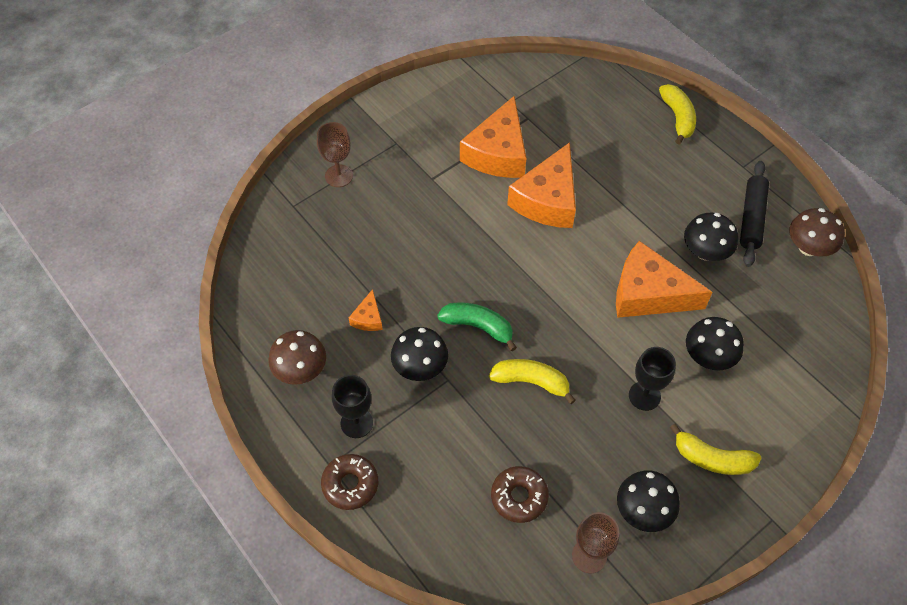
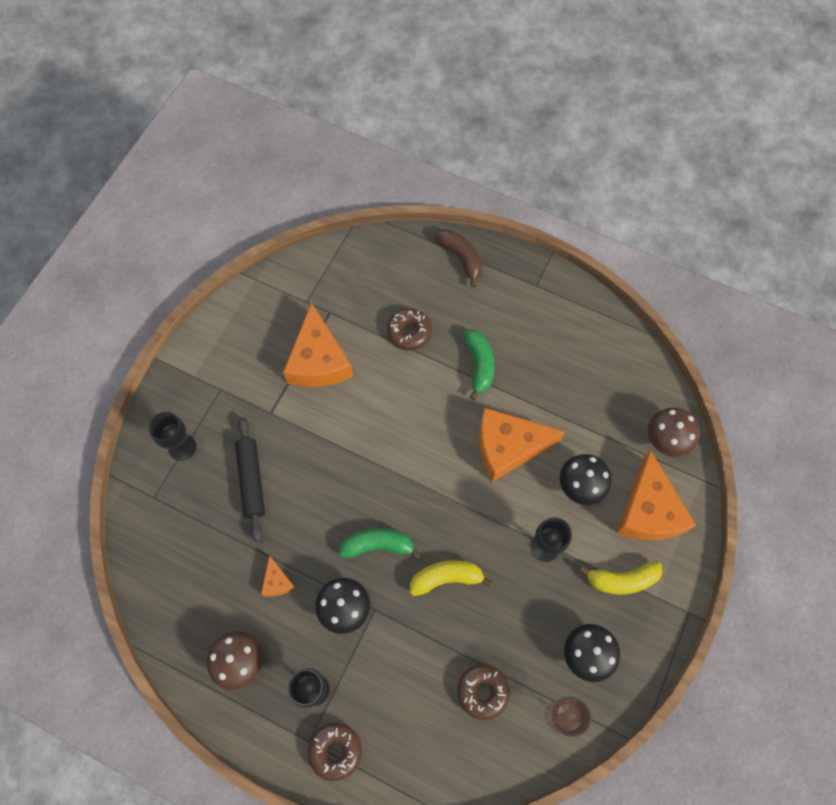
camera: 25 degrees left, 10 degrees up
(339, 176) = (182, 447): brown goblet -> black goblet
(547, 200) = (383, 390): orange cheese -> orange cheese (648, 510)
(596, 161) = (409, 332): none -> brown donut
(652, 213) = (479, 365): none -> green banana
(677, 117) = (461, 258): yellow banana -> brown banana
(705, 251) = (538, 384): black mushroom -> none
(751, 218) = (563, 334): black rolling pin -> black rolling pin (251, 480)
(808, 247) = (620, 343): brown mushroom -> brown mushroom (667, 439)

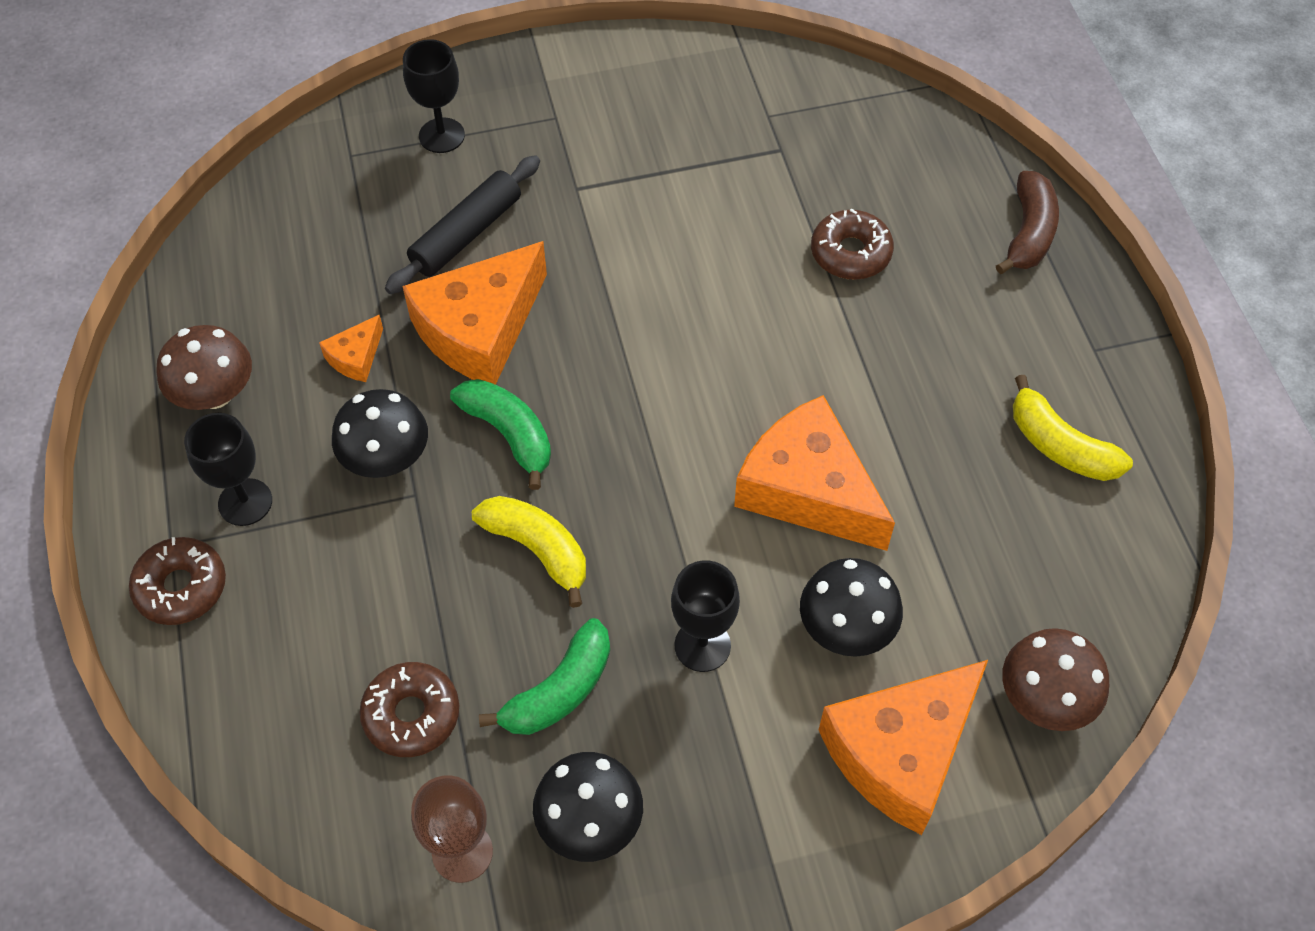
camera: 50 degrees right, 10 degrees down
(318, 360) = (701, 186): orange cheese -> orange cheese (480, 329)
(479, 365) = (893, 367): green banana -> green banana (559, 690)
(622, 580) = (751, 791): yellow banana -> yellow banana (1060, 446)

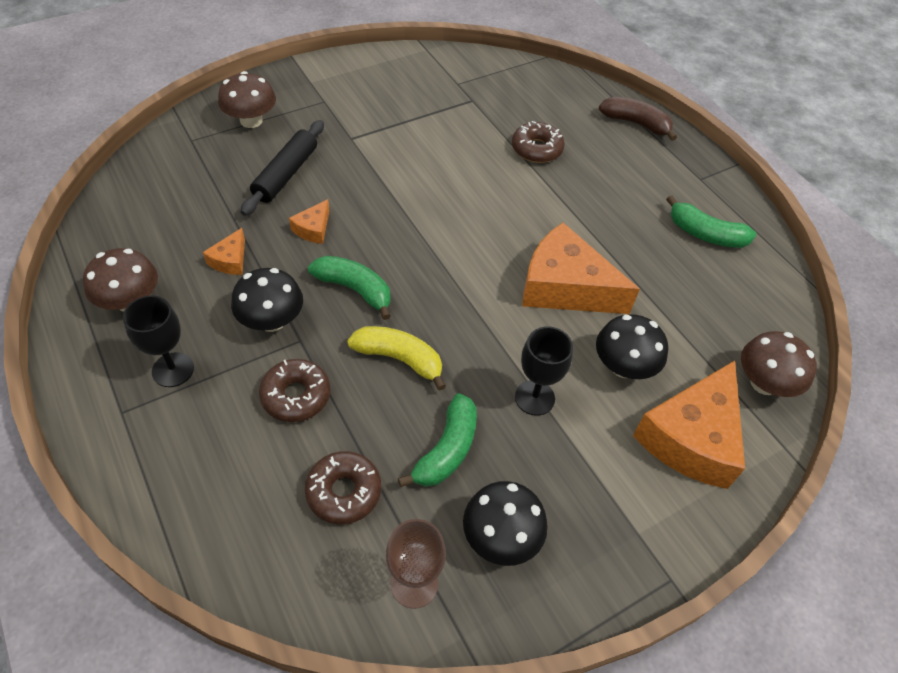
camera: 20 degrees left, 5 degrees down
(181, 587) = (137, 439): brown donut -> brown donut (296, 396)
(441, 135) = (251, 121): black goblet -> brown mushroom
(480, 329) = (313, 229): orange cheese -> orange cheese, size x0.45
(1029, 233) = (635, 123): brown banana -> brown banana turned 60 degrees counterclockwise
(1060, 446) = (705, 234): yellow banana -> green banana

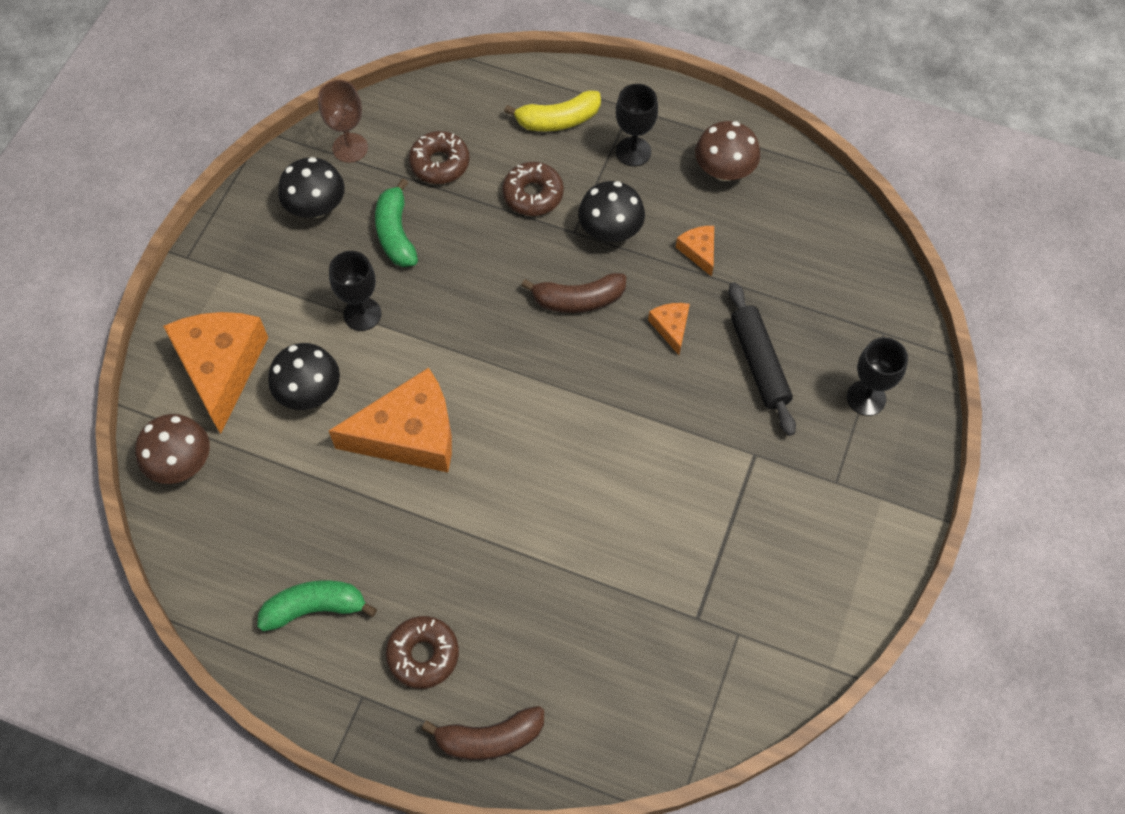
camera: 145 degrees right, 10 degrees up
(251, 121) = (866, 398): brown mushroom -> black goblet
(354, 289) = (578, 300): green banana -> brown banana
(399, 359) = (488, 271): yellow banana -> yellow banana (558, 120)
(536, 149) = (566, 595): brown donut -> brown donut (423, 655)

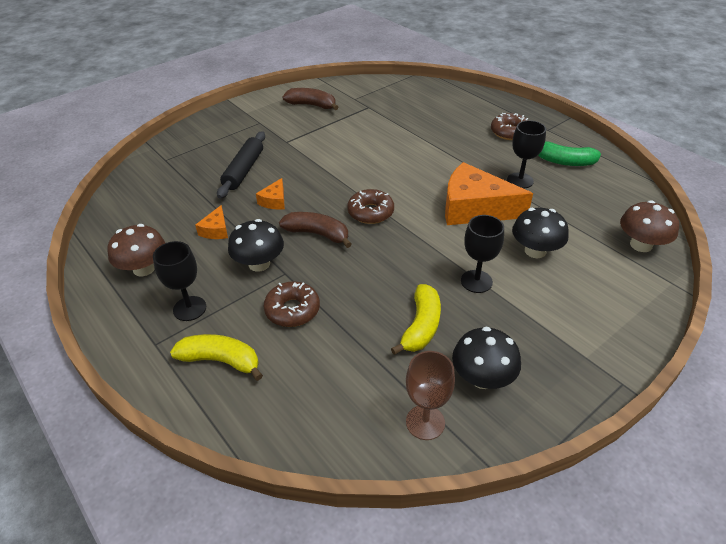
camera: 150 degrees left, 20 degrees down
(221, 368) = (602, 288): orange cheese -> none
(396, 233) = (421, 326): green banana -> yellow banana
(440, 163) = (349, 368): brown donut -> brown donut (370, 212)
(490, 738) = (490, 104): brown banana -> brown banana (312, 105)
(866, 398) = (208, 141): black goblet -> black goblet (520, 180)

